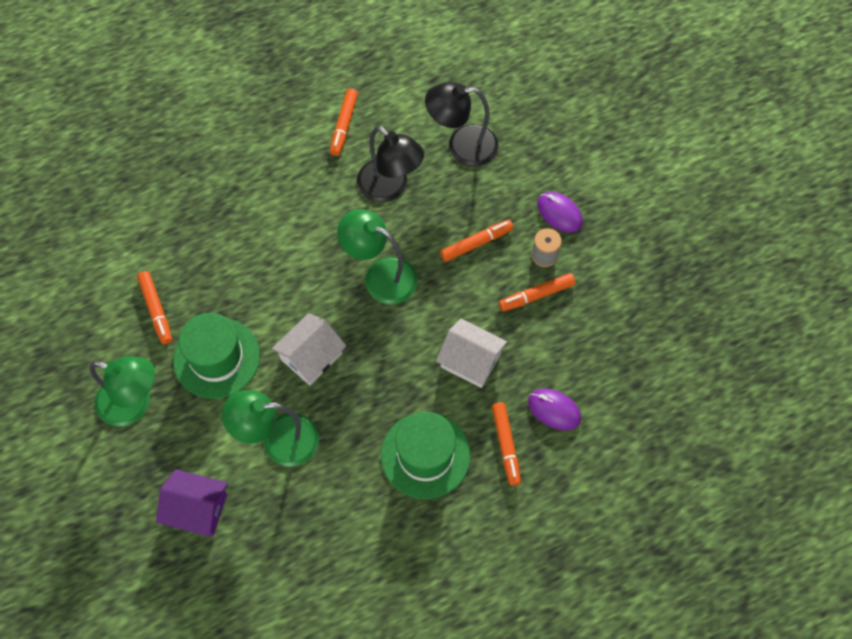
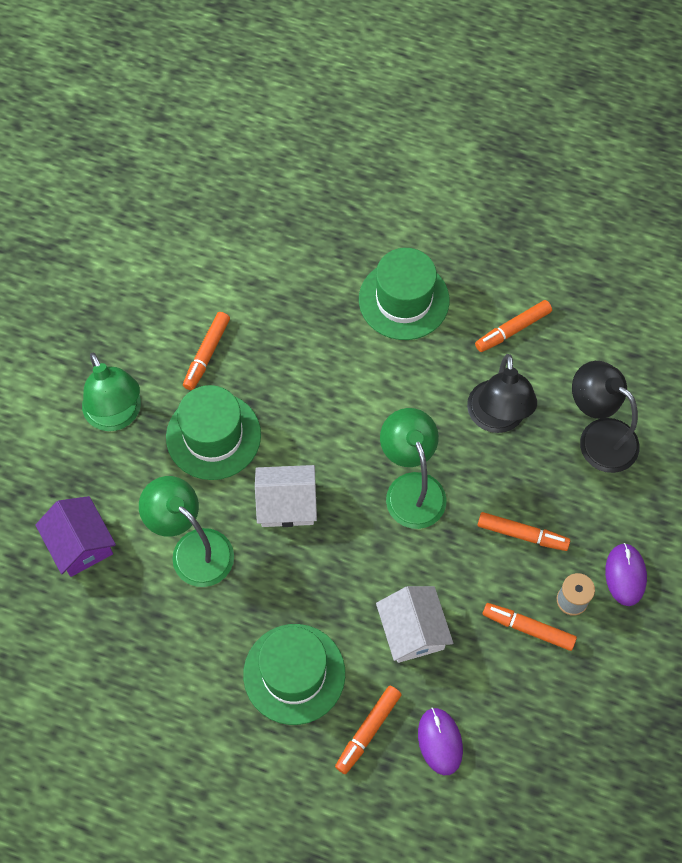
camera: 45 degrees right, 0 degrees up
(255, 164) = (404, 300): none -> green hat

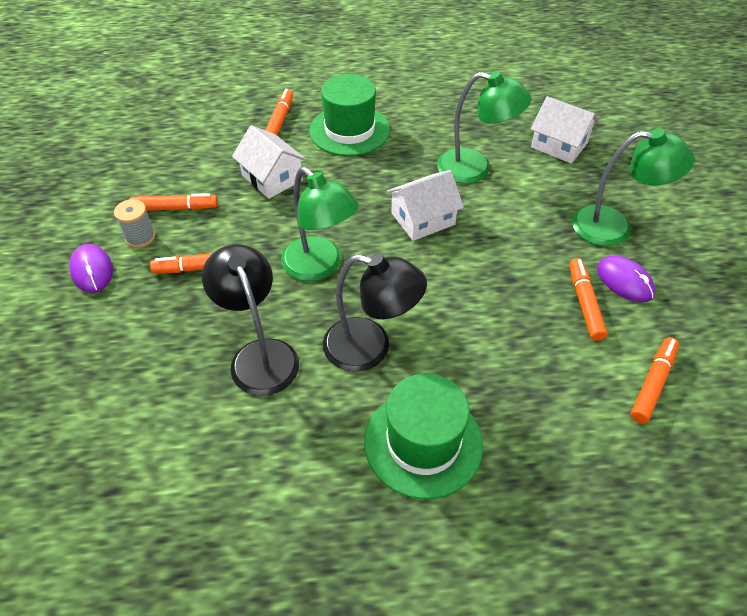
camera: 155 degrees right, 15 degrees down
(80, 544) = (559, 145): purple house -> white house
(117, 416) = (614, 227): green lamp -> green lamp turned 150 degrees clockwise
(213, 436) = (522, 242): green hat -> none
(440, 741) = (224, 130): purple mouse -> purple mouse (624, 281)
(512, 330) = (276, 460): orange marker -> orange marker (652, 383)
(598, 437) = (141, 379): black lamp -> black lamp (370, 348)

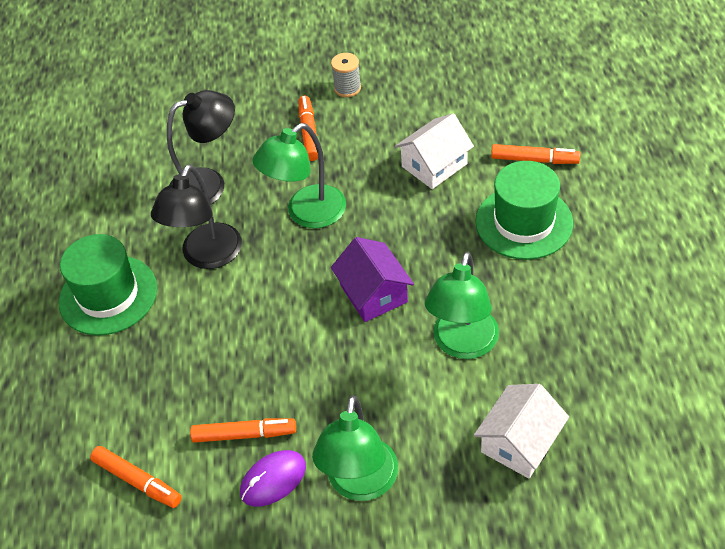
camera: 95 degrees right, 0 degrees up
(92, 270) = (308, 68): purple mouse -> none
(175, 208) = (386, 103): orange marker -> none
(423, 219) = (373, 293): white house -> purple house

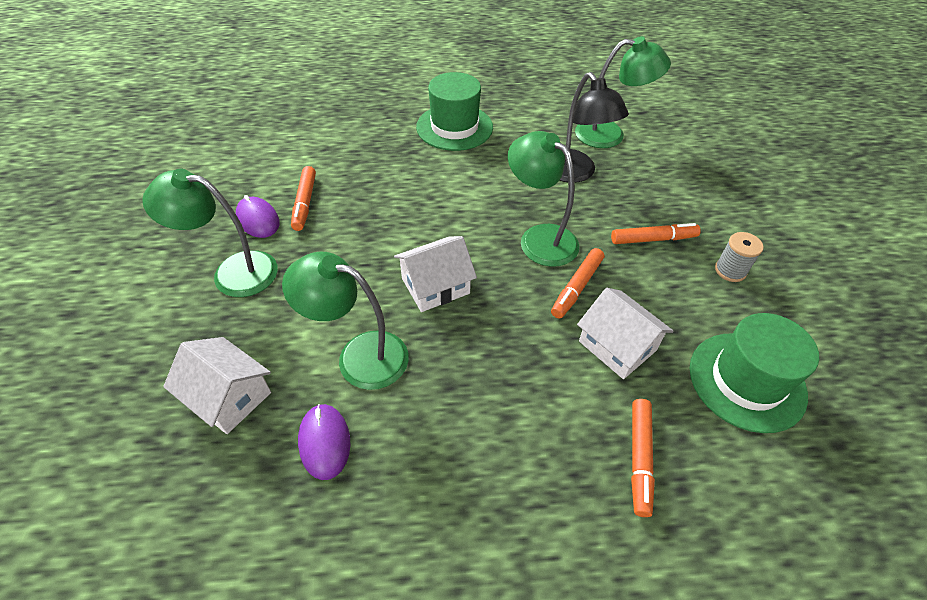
camera: 85 degrees right, 0 degrees up
(137, 481) = (284, 152): orange marker -> orange marker (577, 287)
(143, 152) = (610, 134): none -> green lamp
(207, 256) = (490, 176): black lamp -> none
(373, 293) = (435, 286): purple house -> white house
(524, 222) = (528, 433): green hat -> green hat (746, 381)
(553, 356) = (324, 442): none -> purple mouse

